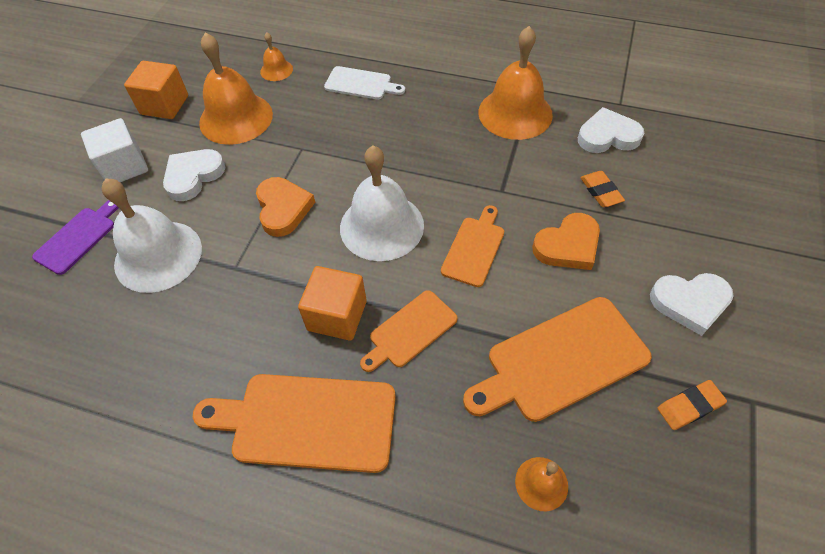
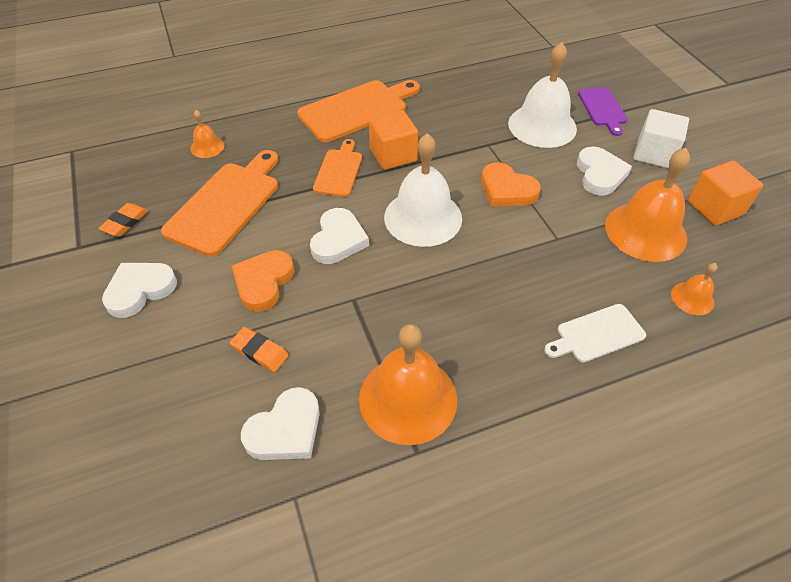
camera: 140 degrees right, 5 degrees down
(474, 248) = (338, 240): orange cutting board -> white heart

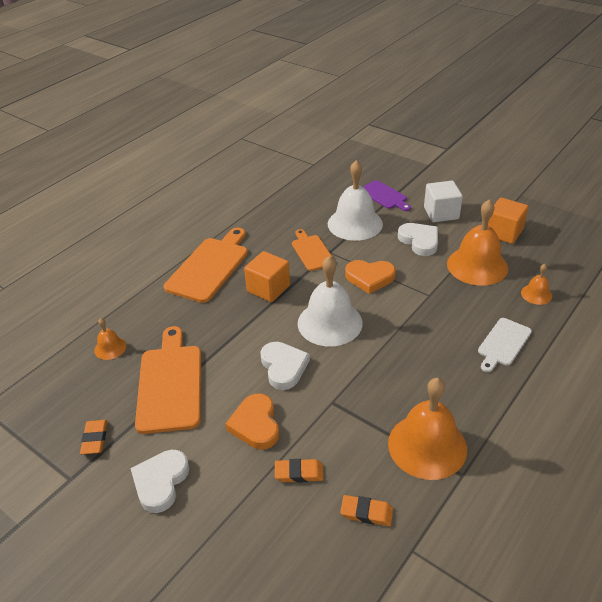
camera: 30 degrees left, 10 degrees down
(285, 430) = (366, 513): white heart -> orange eraser
(339, 170) = (238, 318): orange cutting board -> orange cutting board (312, 251)

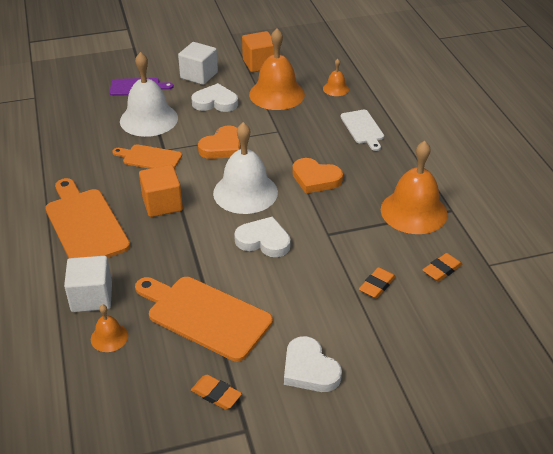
camera: 55 degrees left, 0 degrees up
(141, 315) = (92, 297): none -> white cube
(255, 424) = (306, 285): orange heart -> orange heart (315, 179)

